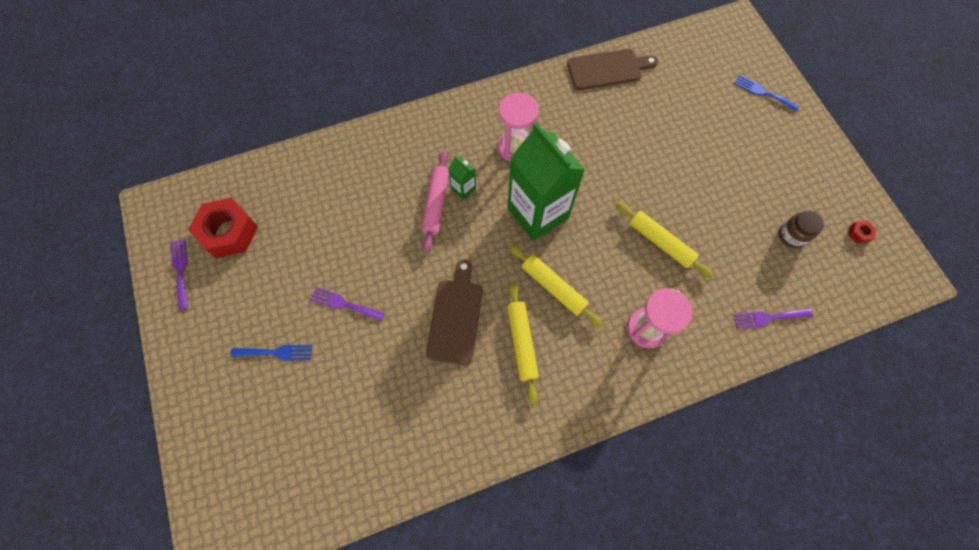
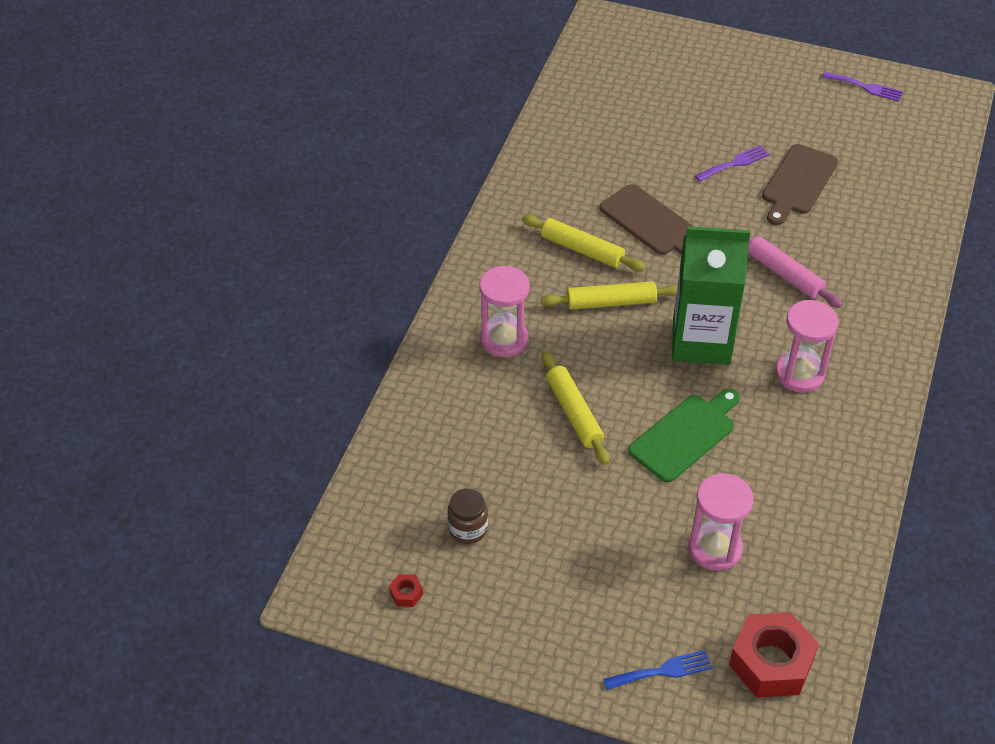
camera: 130 degrees right, 20 degrees down
(229, 232) = (881, 128): red nut -> red nut (771, 662)
(276, 352) = (728, 107): blue fork -> none
(463, 188) = (784, 303): green carton -> none
(607, 69) = (840, 533): brown cutting board -> brown cutting board (798, 183)
(617, 174) = (685, 435): none -> green cutting board
(660, 242) = (573, 413): yellow rolling pin -> yellow rolling pin turned 75 degrees clockwise
(674, 114) = (714, 548): none -> pink hourglass
(768, 318) = (415, 436): purple fork -> none

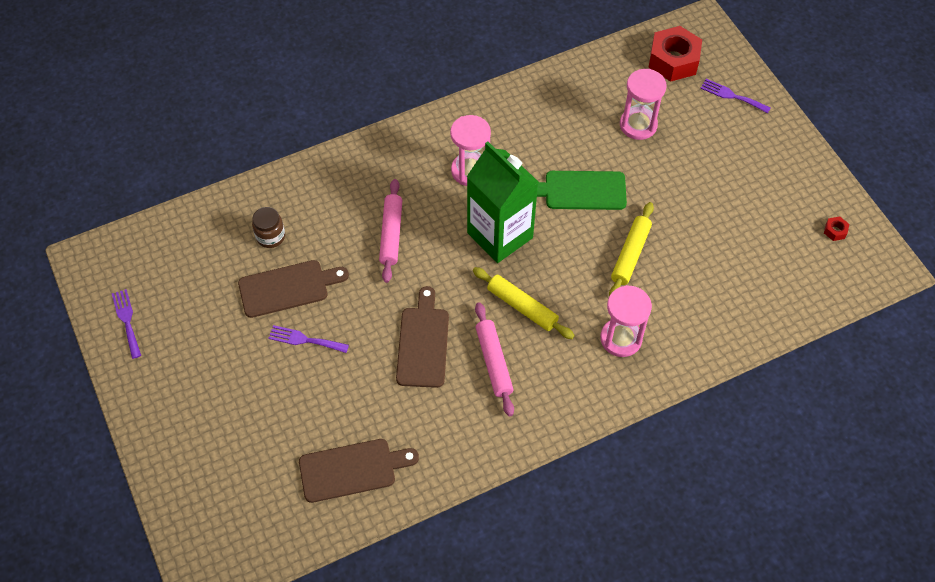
camera: 135 degrees left, 10 degrees up
(468, 529) = (765, 238): brown jar -> brown jar (270, 236)
(582, 249) = (493, 362): yellow rolling pin -> pink rolling pin
(591, 122) = (352, 470): none -> brown cutting board
(663, 671) = (732, 96): blue fork -> purple fork

